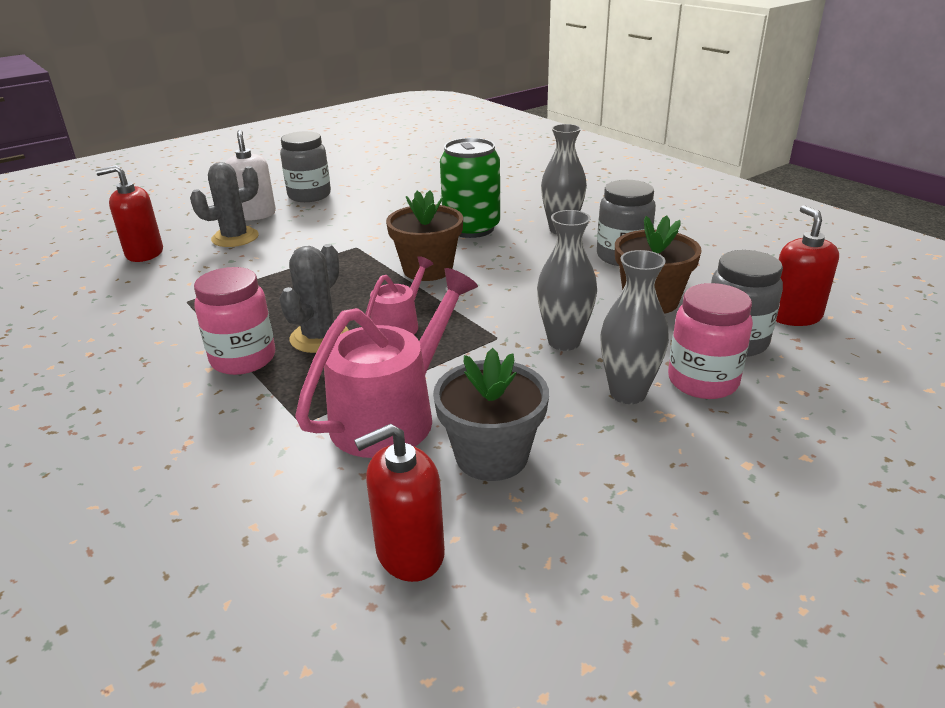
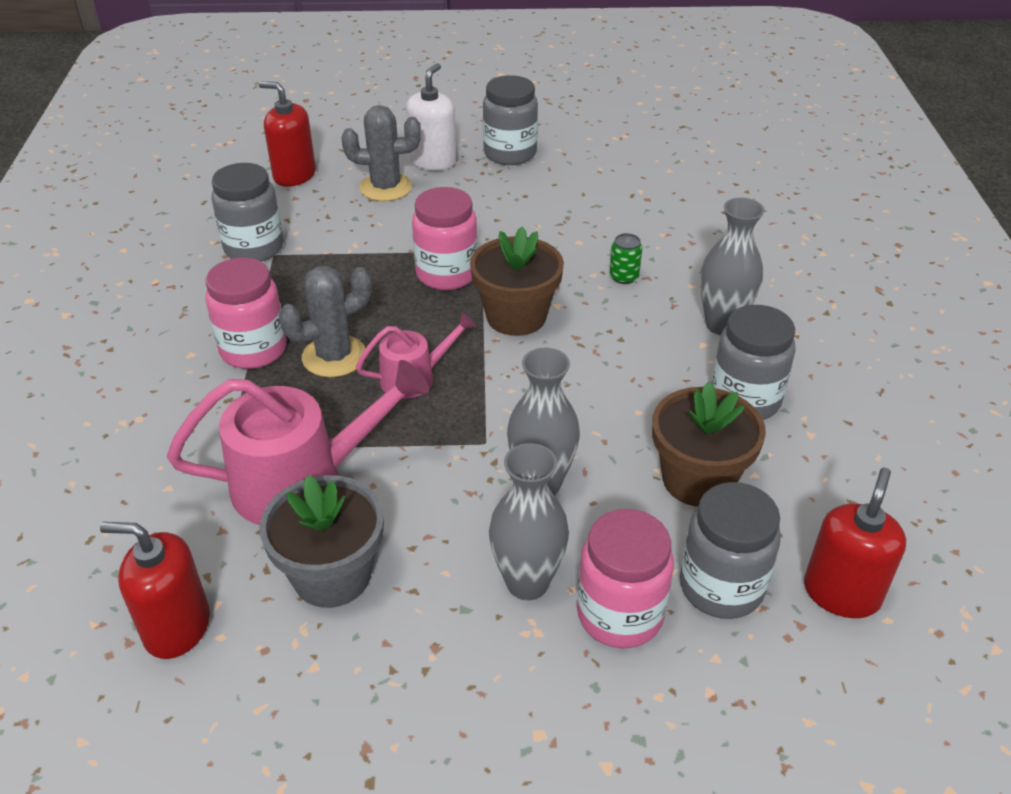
camera: 35 degrees right, 10 degrees up
(162, 303) = (254, 248): none -> grey jar
(347, 266) = (446, 274): none -> pink jar
(471, 228) = (624, 277): green can -> green can, size x0.41

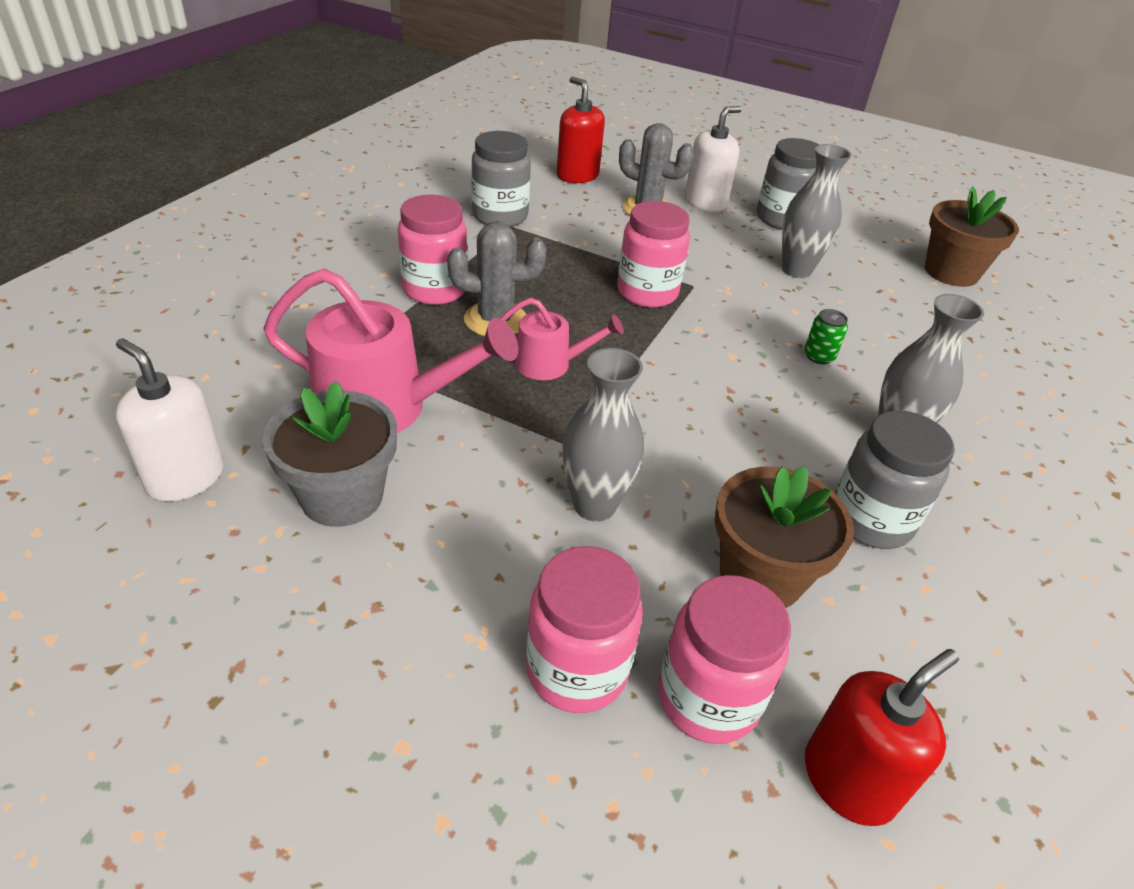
camera: 25 degrees right, 0 degrees up
(177, 627) = (186, 477): red soap dispenser -> white soap dispenser
(516, 316) = (684, 350): brown flower pot -> brown flower pot (951, 272)
(527, 583) = (509, 590): grey vase -> grey vase (796, 270)
(721, 587) = (708, 698): grey jar -> pink jar

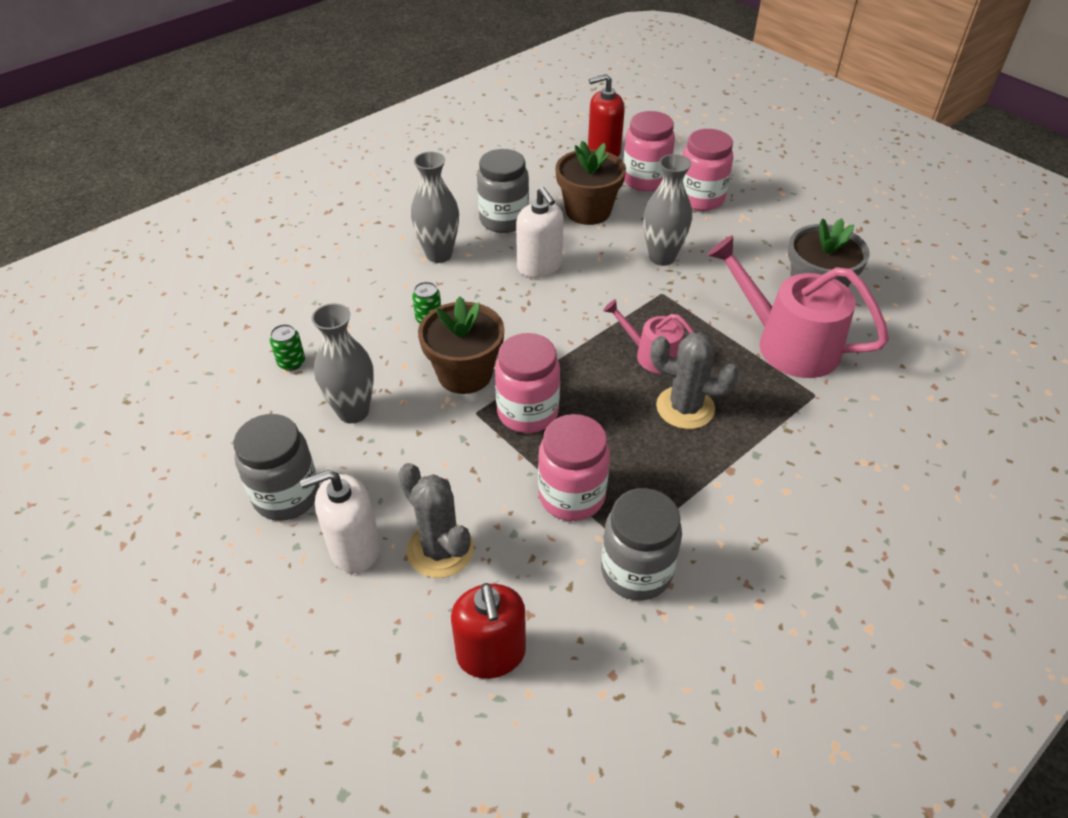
camera: 155 degrees left, 5 degrees up
(186, 477) = (916, 321): white soap dispenser -> white soap dispenser (539, 266)
(435, 289) = (735, 457): pink jar -> pink jar (571, 496)
(895, 296) = (291, 362): none -> green can
(951, 272) = (197, 378): brown flower pot -> brown flower pot (465, 374)

